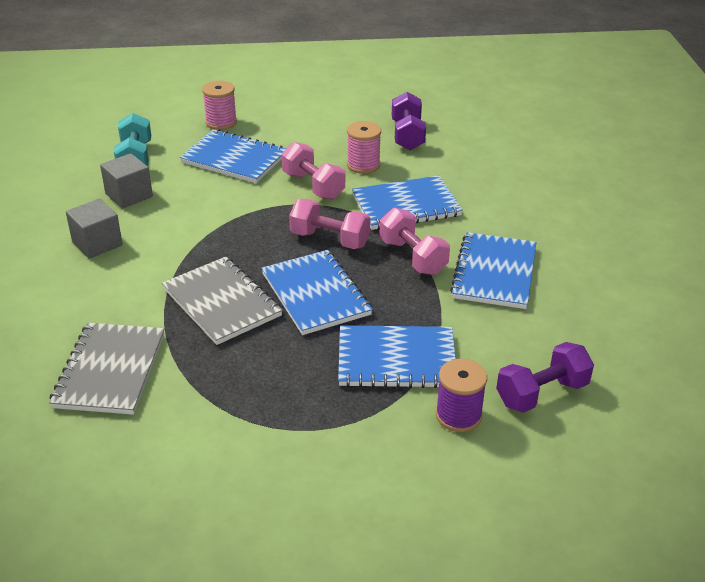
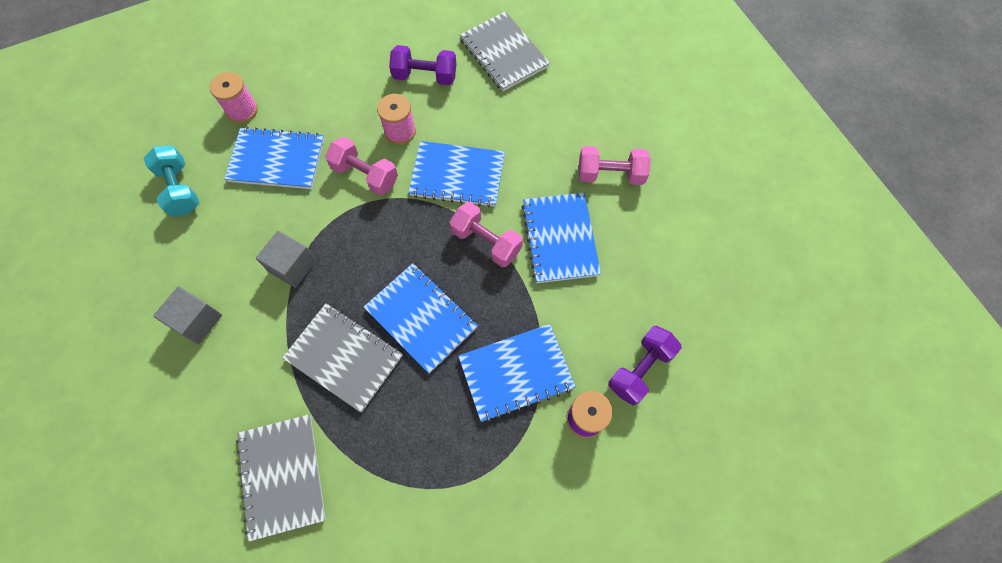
camera: 20 degrees left, 30 degrees up
(129, 195) = (198, 244): grey cube -> grey cube (292, 266)
(330, 239) = (407, 243): pink dumbbell -> pink dumbbell (610, 174)
(406, 205) = (457, 175): blue notebook -> blue notebook turned 45 degrees clockwise
(407, 135) = (425, 76): purple dumbbell -> purple dumbbell turned 60 degrees counterclockwise
(495, 136) = (503, 53): none -> grey notebook

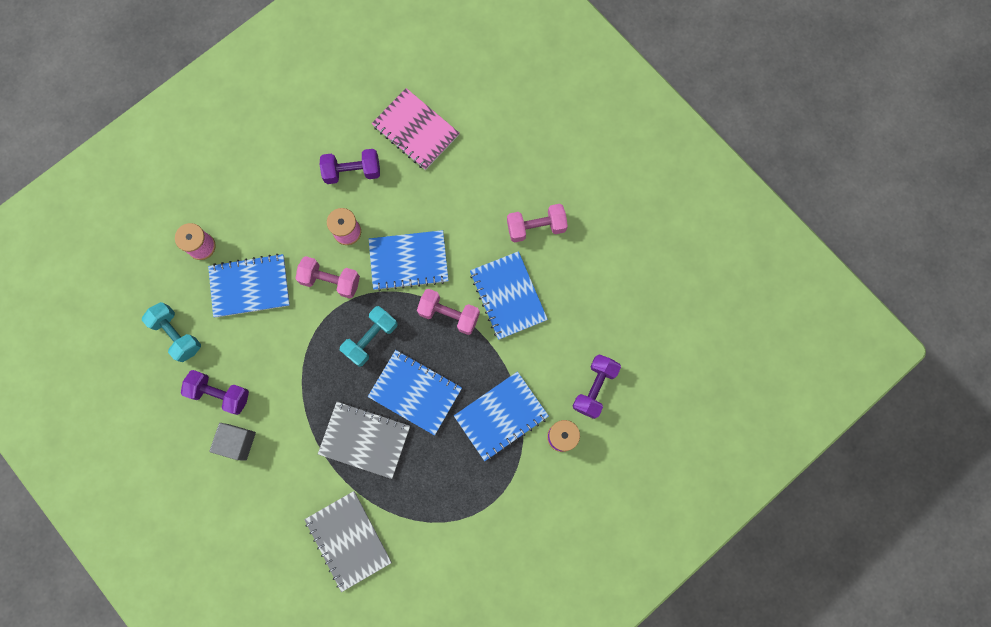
camera: 15 degrees left, 10 degrees up
(200, 262) = (220, 393): none -> purple dumbbell
(292, 266) = (297, 377): grey cube -> none
(389, 246) = (371, 338): none -> turquoise dumbbell
(503, 53) = (415, 130): grey notebook -> pink notebook

